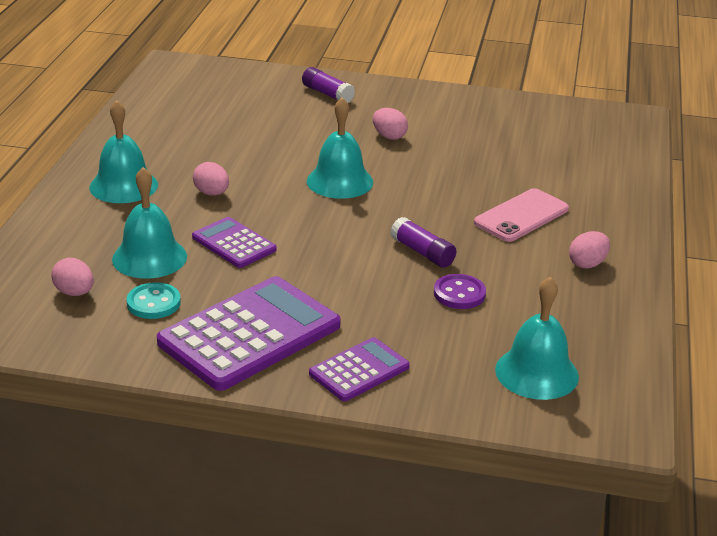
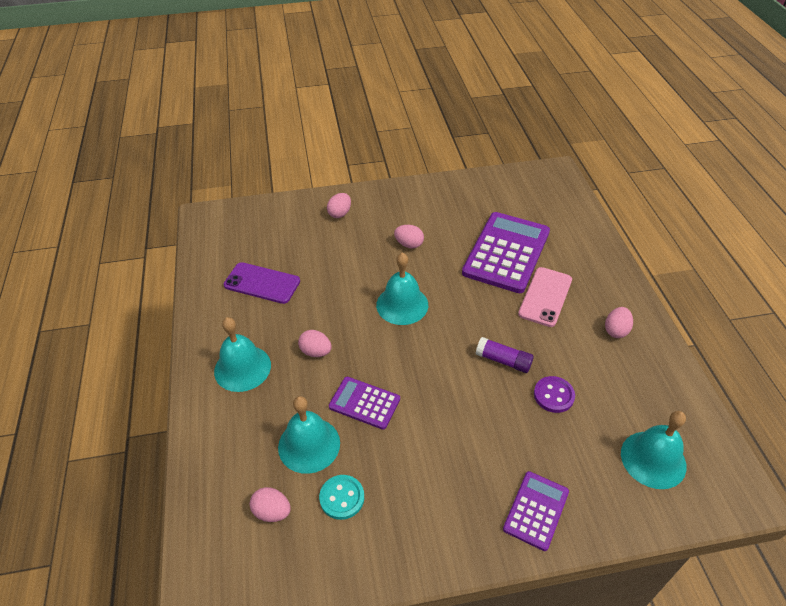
camera: 20 degrees left, 15 degrees up
(194, 128) = (262, 283): none -> purple phone
(250, 334) = (435, 503): purple calculator -> purple calculator (506, 252)
(327, 94) = (340, 213): purple glue stick -> pink egg

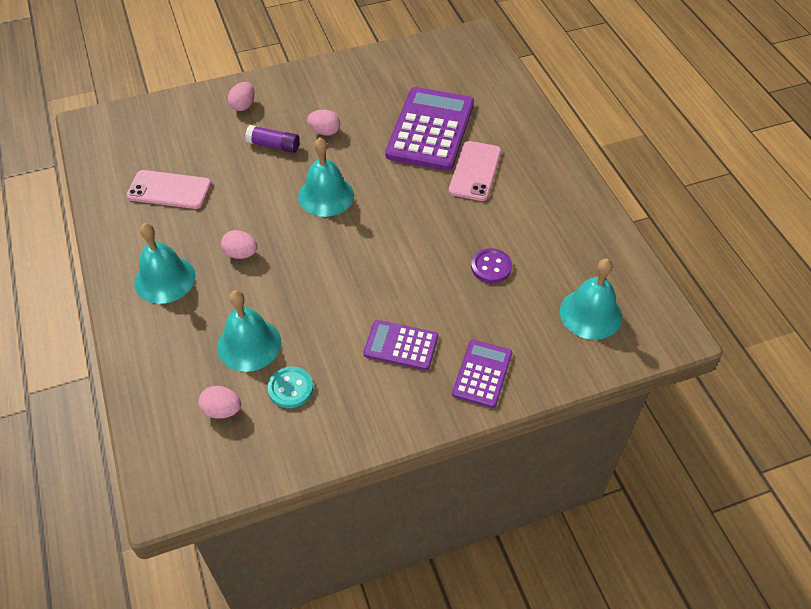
camera: 10 degrees left, 5 degrees up
(262, 283) = (169, 190): purple phone -> pink phone
(364, 403) = (300, 298): purple calculator -> purple calculator (401, 345)
(503, 360) = (438, 239): purple glue stick -> purple glue stick (274, 145)
(616, 330) = (549, 197): pink egg -> none

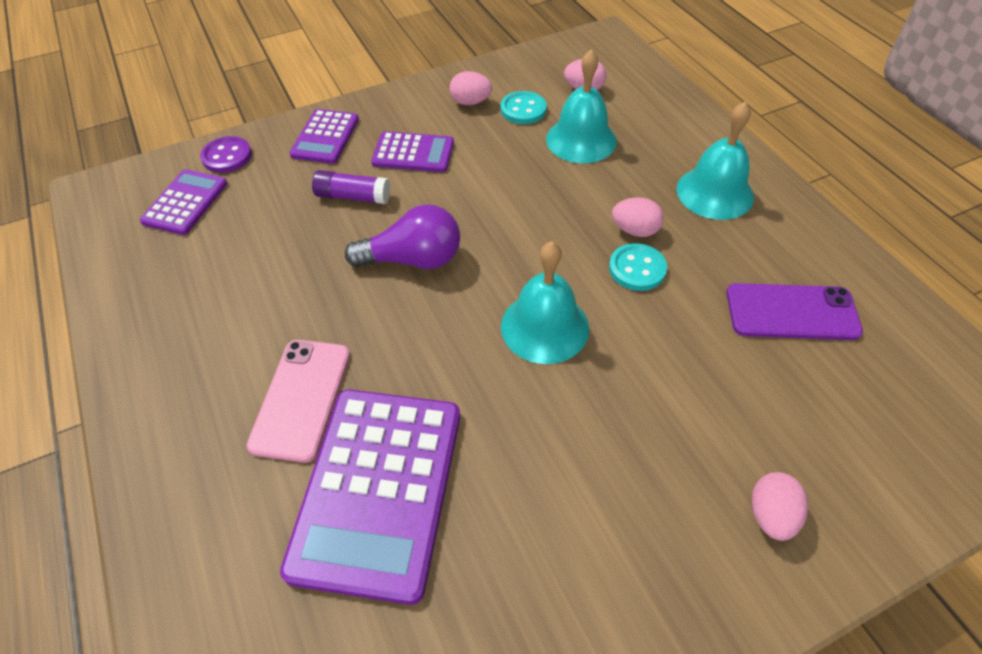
camera: 175 degrees right, 0 degrees up
(169, 190) = (791, 312): pink phone -> purple phone
(252, 226) = (637, 269): none -> turquoise button
(274, 145) = (666, 417): purple glue stick -> purple glue stick (353, 197)
(325, 132) = (582, 461): pink egg -> pink egg (470, 102)
(406, 247) = (413, 259): none -> purple light bulb
(491, 267) = (298, 245): purple button -> purple button (227, 156)
(590, 314) = (185, 202): turquoise bell -> purple calculator

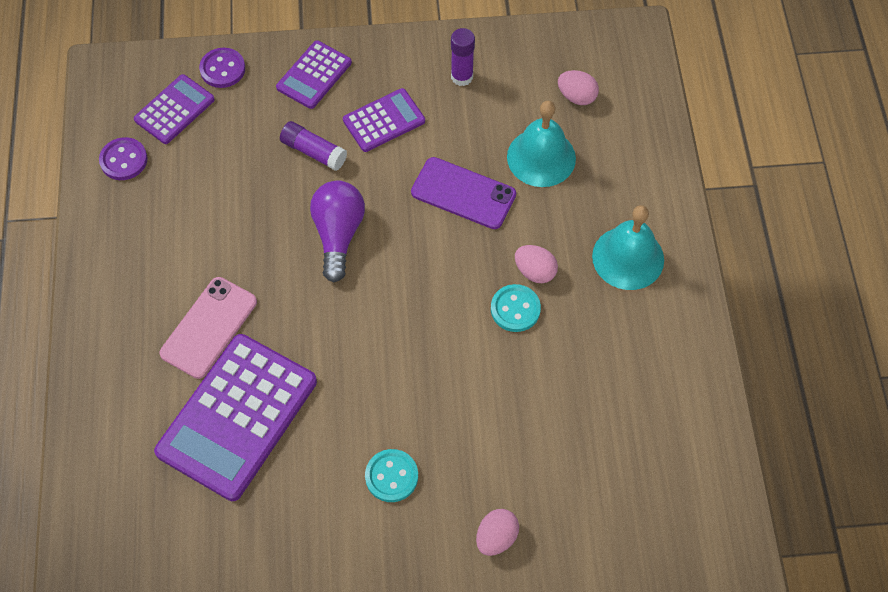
camera: 20 degrees right, 10 degrees up
(139, 262) = (124, 160): none -> purple button
(413, 153) = (384, 121): purple calculator -> purple calculator turned 60 degrees counterclockwise
(413, 259) = (338, 234): purple light bulb -> purple light bulb turned 105 degrees counterclockwise
(470, 102) = (462, 77): pink egg -> purple glue stick
(523, 109) = (506, 103): turquoise button -> turquoise button (391, 476)
(544, 327) = (413, 334): turquoise bell -> none
(791, 312) = (617, 394): purple phone -> purple phone (463, 193)

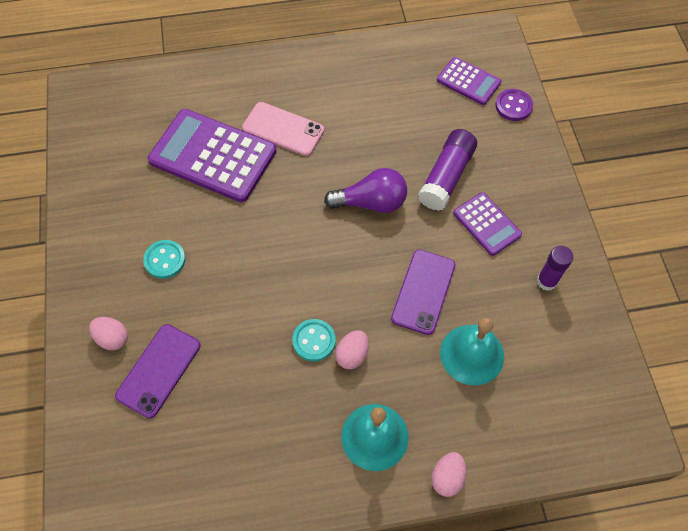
camera: 85 degrees right, 0 degrees up
(124, 160) = (418, 58): purple button -> none
(314, 75) = (522, 168): purple calculator -> none
(314, 152) = (446, 177): purple glue stick -> purple glue stick, size x1.52
(541, 480) = (159, 370): none -> purple phone
(576, 97) = (547, 383): pink egg -> pink egg (447, 477)

